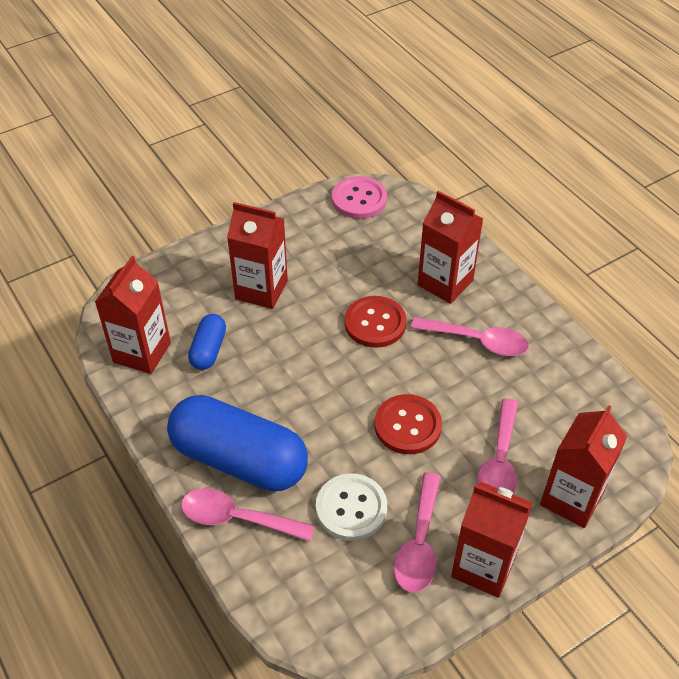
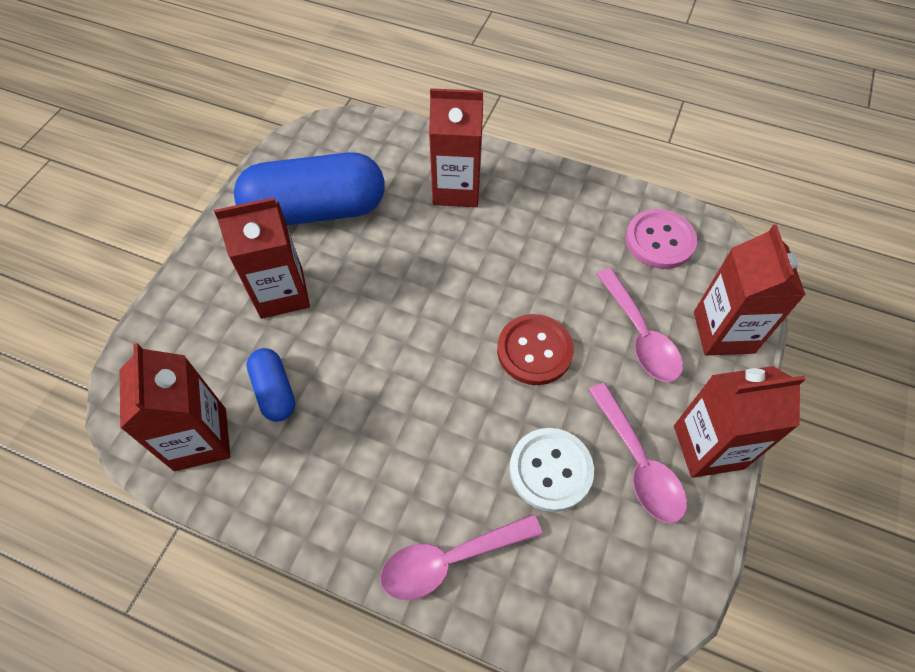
camera: 35 degrees left, 10 degrees up
(239, 459) = (401, 492): blue capsule -> blue capsule (316, 210)
(359, 199) = (310, 147): pink button -> pink button (659, 240)
(375, 323) = (423, 265): red button -> none
(477, 341) = (529, 230): pink spoon -> none

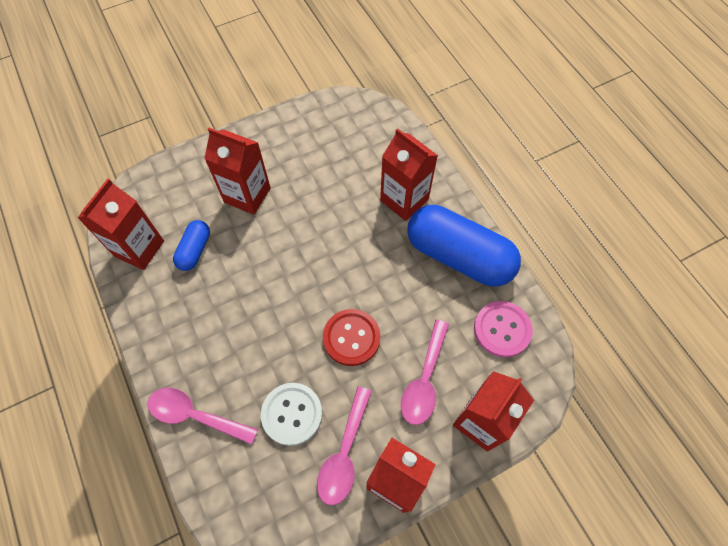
camera: 40 degrees right, 5 degrees up
(316, 210) = (310, 156): blue capsule -> blue capsule (459, 256)

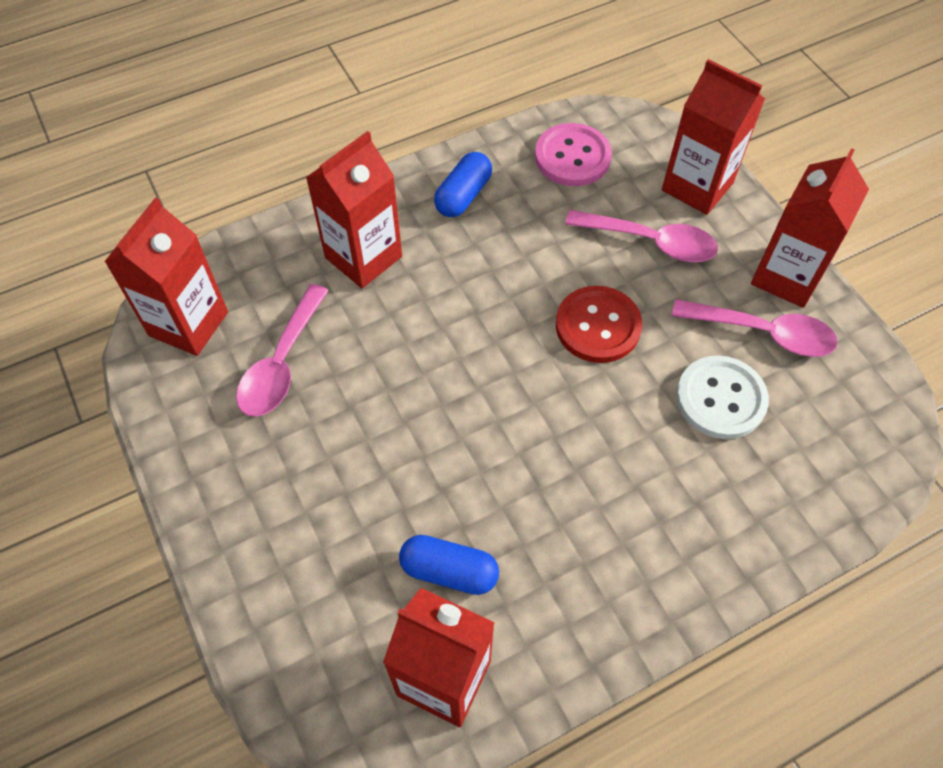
camera: 90 degrees left, 5 degrees down
(195, 415) = (743, 534): pink spoon -> pink spoon (282, 363)
(247, 195) = (336, 490): red carton -> red carton (188, 324)
(459, 256) = (463, 195): blue capsule -> blue capsule, size x0.48

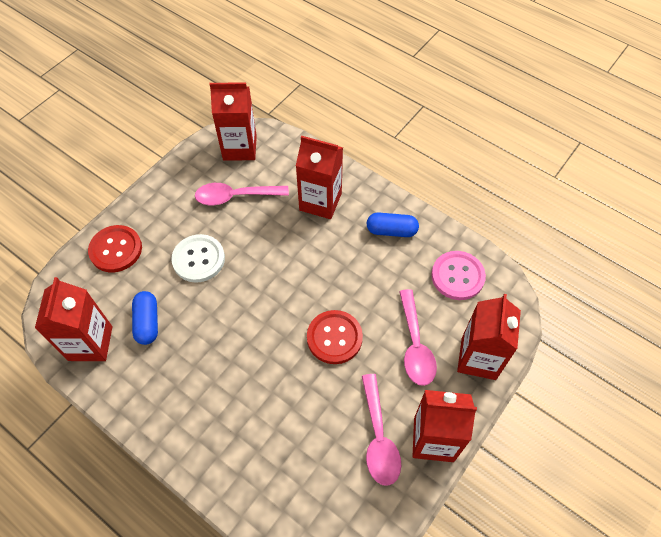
camera: 65 degrees right, 0 degrees up
(276, 581) = (116, 250): none -> red button
(720, 399) = (315, 426): white button -> white button (198, 259)

